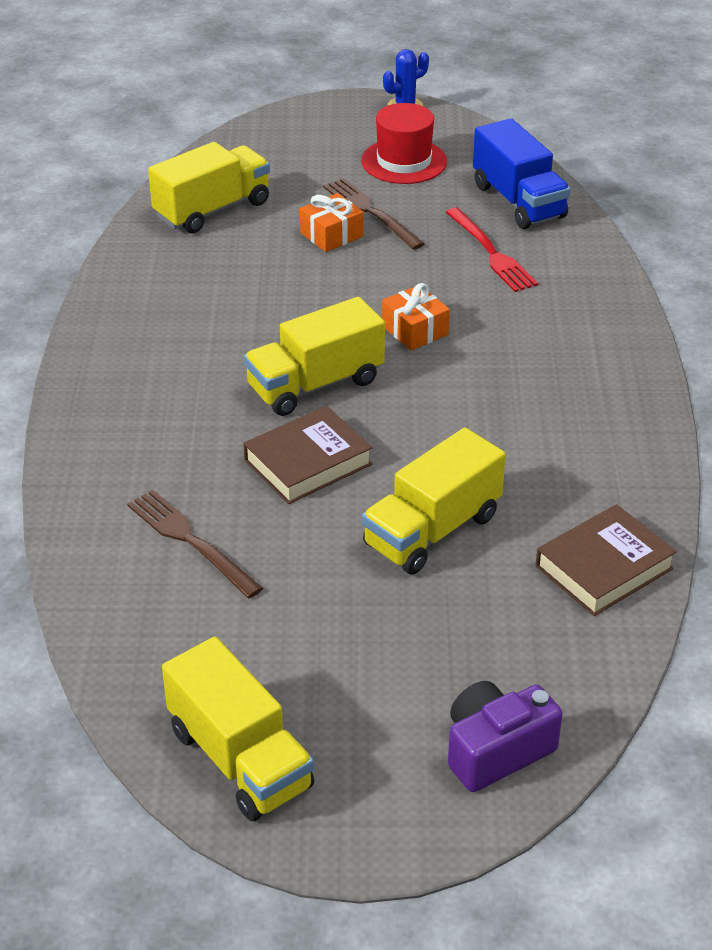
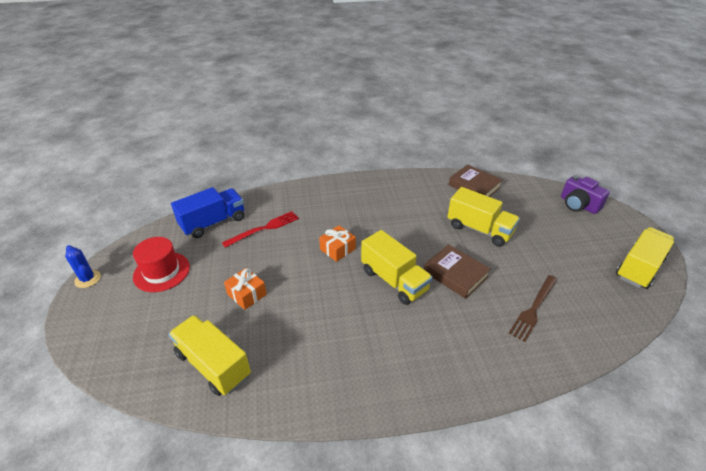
camera: 100 degrees left, 0 degrees up
(370, 212) = (221, 280): brown fork -> none

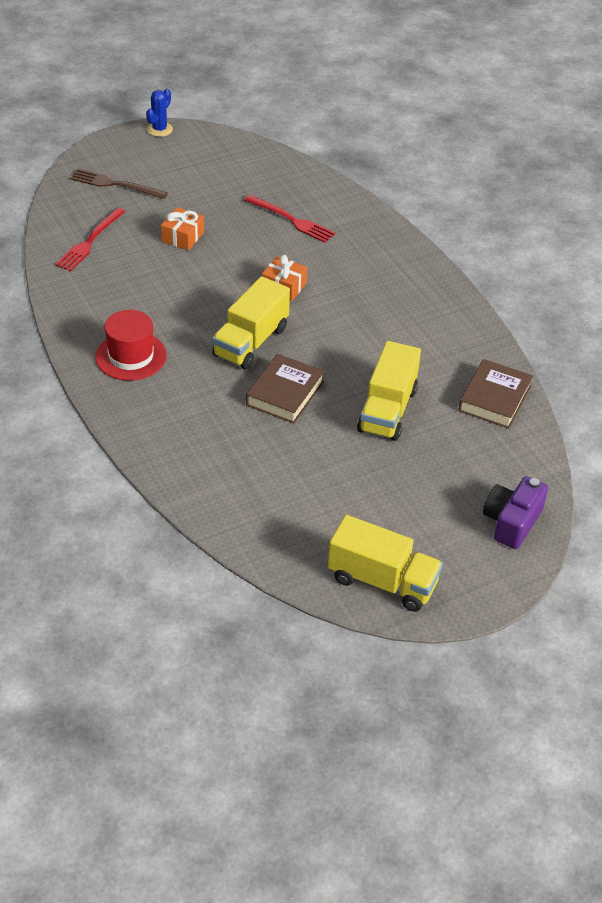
camera: 70 degrees right, 5 degrees up
(161, 272) = (189, 170): red hat -> red hat (131, 356)
(213, 223) = (282, 179): blue truck -> none
(213, 365) = (89, 242): yellow truck -> red fork
(533, 309) = (253, 466): brown fork -> brown fork (115, 184)

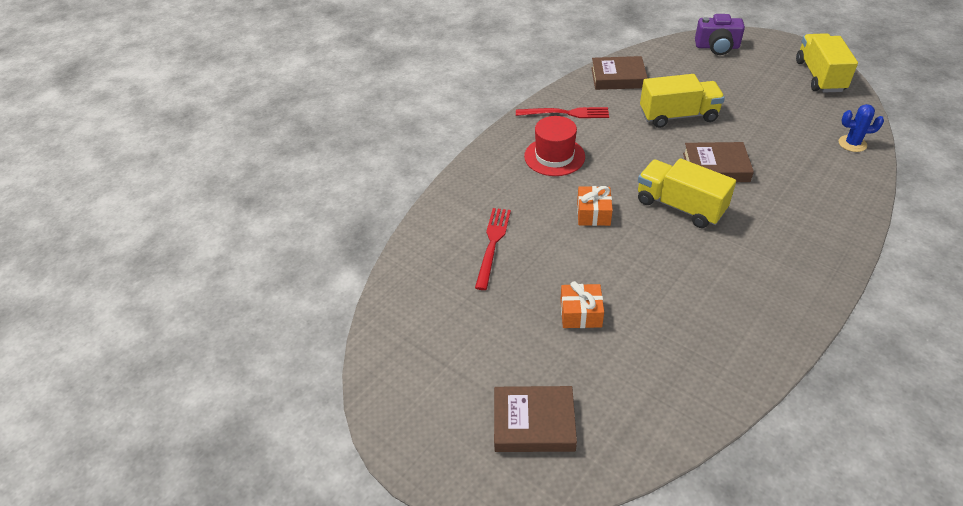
camera: 110 degrees left, 0 degrees up
(89, 242) = (653, 391): red fork -> red fork (566, 113)
(115, 184) = (534, 423): brown fork -> brown book
(131, 356) = (774, 272): red hat -> red hat (554, 156)
(159, 129) = (388, 435): blue cactus -> blue cactus (852, 144)
(251, 342) = (680, 206): yellow truck -> yellow truck turned 150 degrees counterclockwise

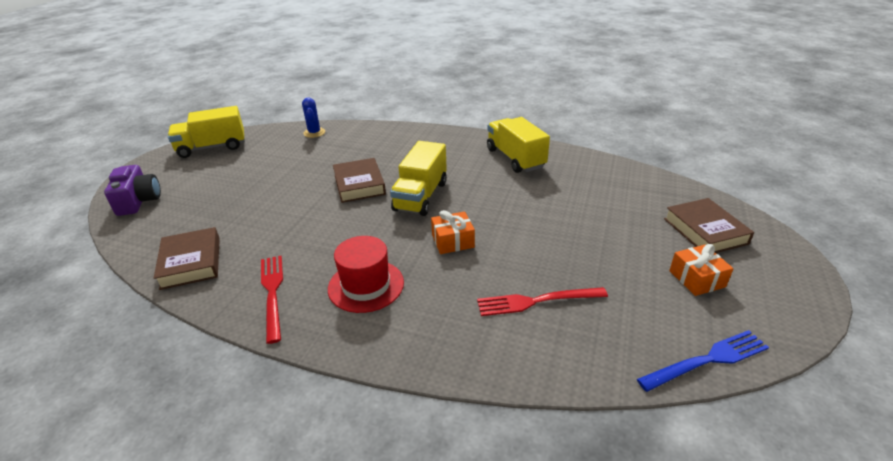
camera: 110 degrees left, 10 degrees down
(384, 319) = (707, 360): none -> blue fork
(581, 313) = (582, 227): orange gift -> orange gift (697, 279)
(678, 116) = (277, 211): yellow truck -> yellow truck (515, 158)

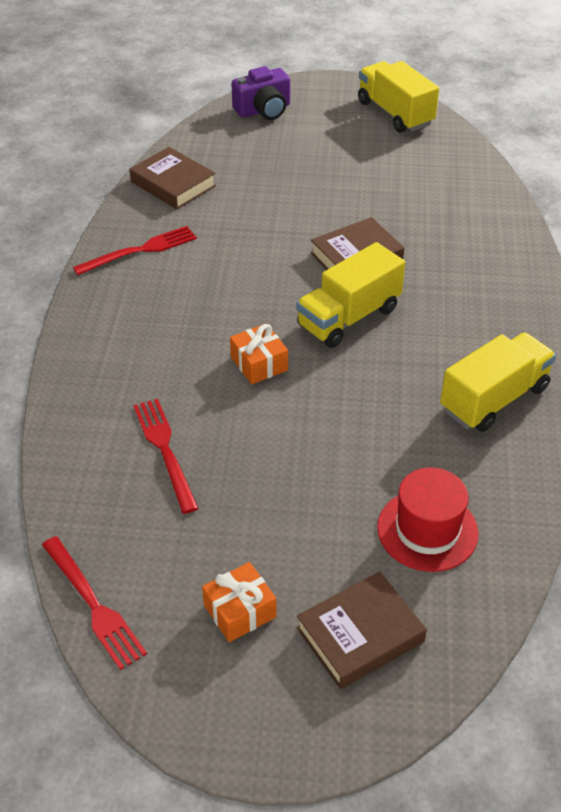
camera: 75 degrees right, 10 degrees up
(191, 262) = (173, 184): brown book -> brown book turned 75 degrees clockwise
(314, 133) = (474, 181): blue cactus -> none
(366, 285) = (164, 311): red hat -> red hat (427, 530)
(421, 196) = (349, 317): yellow truck -> yellow truck turned 45 degrees counterclockwise
(707, 360) = (94, 605): blue fork -> red fork

